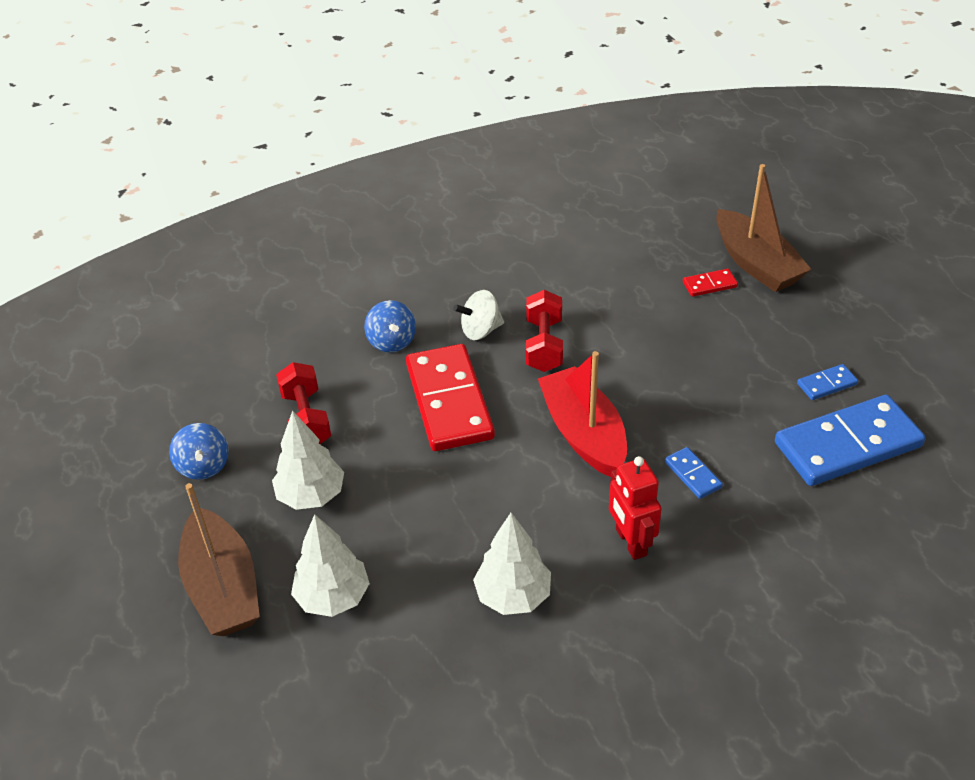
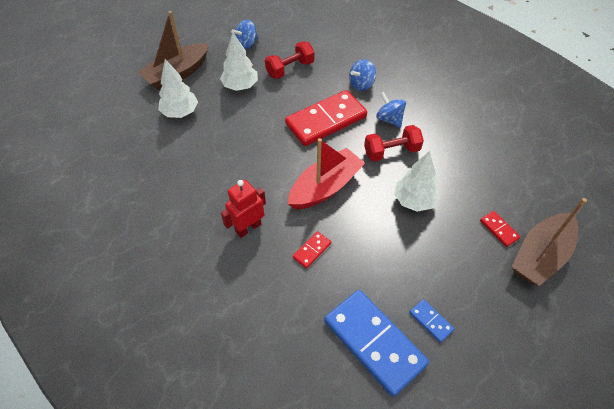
camera: 70 degrees right, 10 degrees up
(480, 330) = (389, 119): white spinning top -> blue spinning top
(513, 595) = (197, 182): white tree -> white tree (414, 200)
(692, 475) = (312, 250): blue domino -> red domino

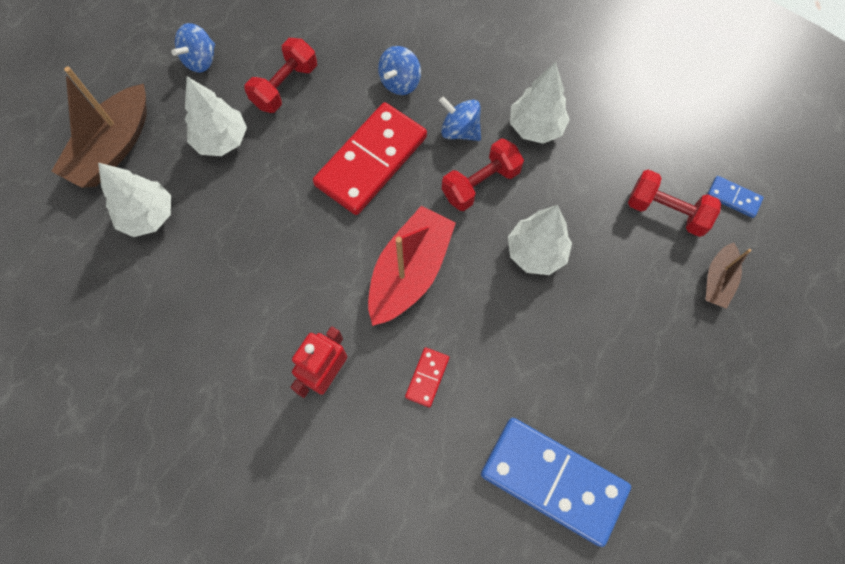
camera: 20 degrees left, 15 degrees up
(431, 321) = (613, 424): blue domino -> blue domino (733, 198)
(440, 130) = (535, 127): none -> white tree
(499, 229) = (657, 260): red domino -> none
(515, 203) = (666, 211): none -> red dumbbell
(540, 255) = (718, 280): brown boat -> brown boat, size x0.54

